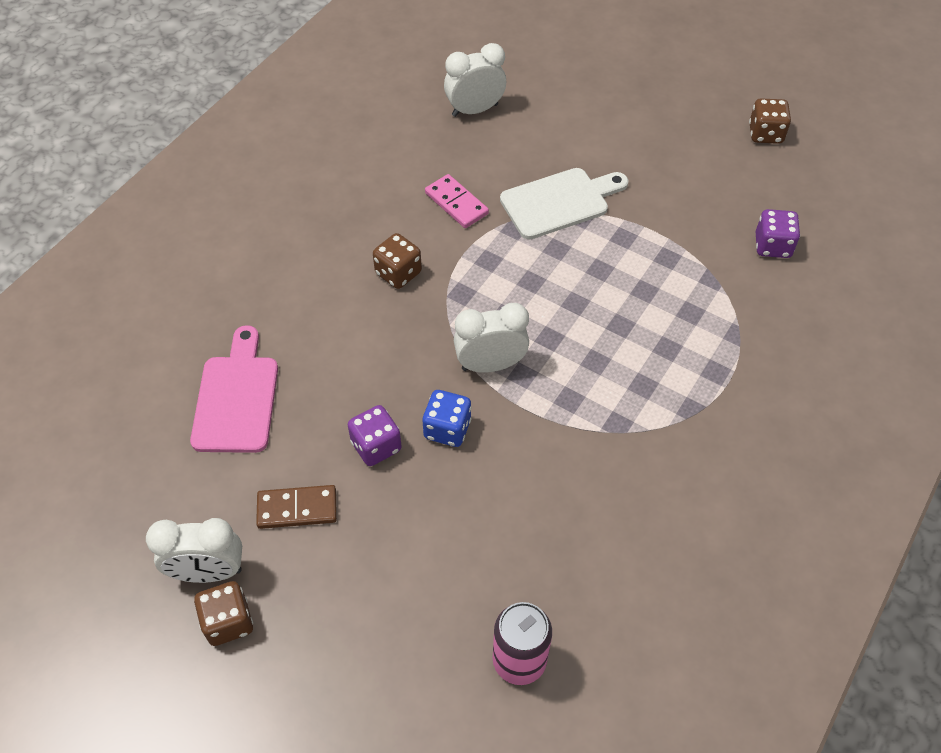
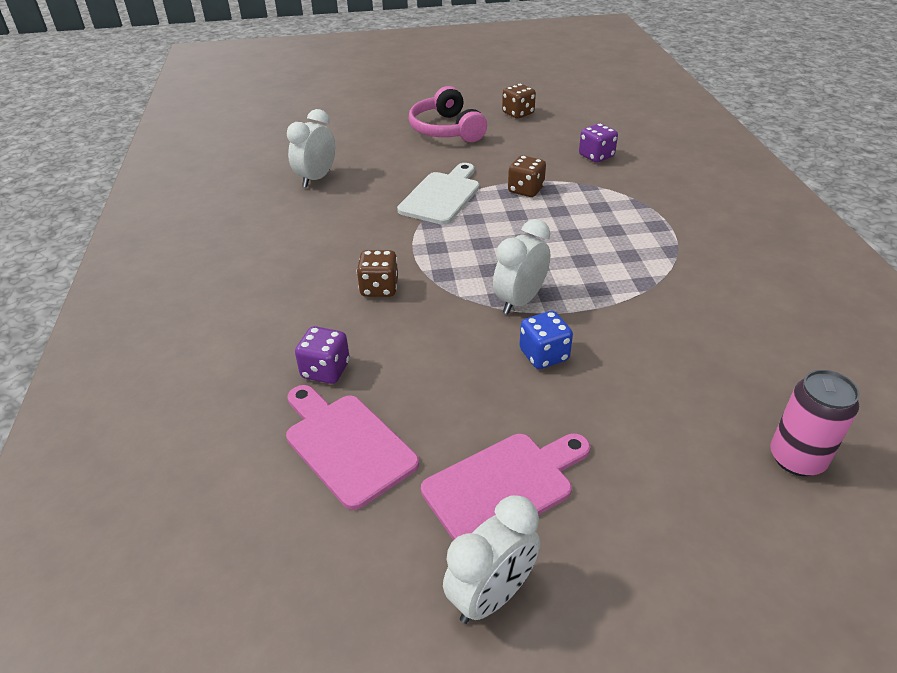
camera: 40 degrees left, 15 degrees down
(228, 622) = (562, 621): brown dice -> brown dice (525, 190)
(297, 508) = (503, 486): brown domino -> pink cutting board
(376, 446) = (507, 400): purple dice -> purple dice (325, 370)
(456, 203) = (370, 230): pink domino -> none
(662, 114) = (446, 130): none -> pink headphones

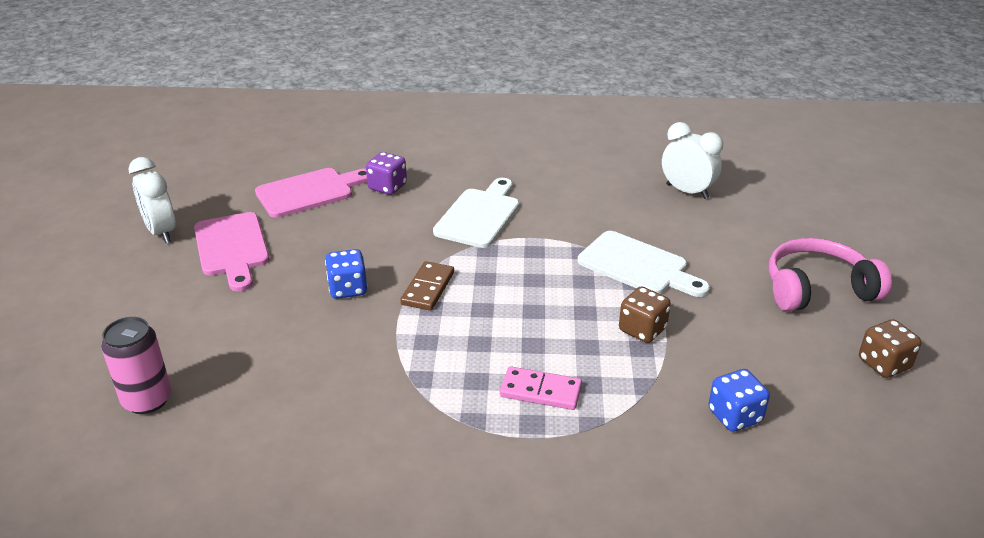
camera: 100 degrees right, 5 degrees down
(379, 288) = (479, 215): brown dice -> white cutting board
(520, 301) = (428, 288): white clock -> brown domino
(596, 156) = (735, 416): purple dice -> blue dice
(620, 226) = (541, 391): none -> pink domino

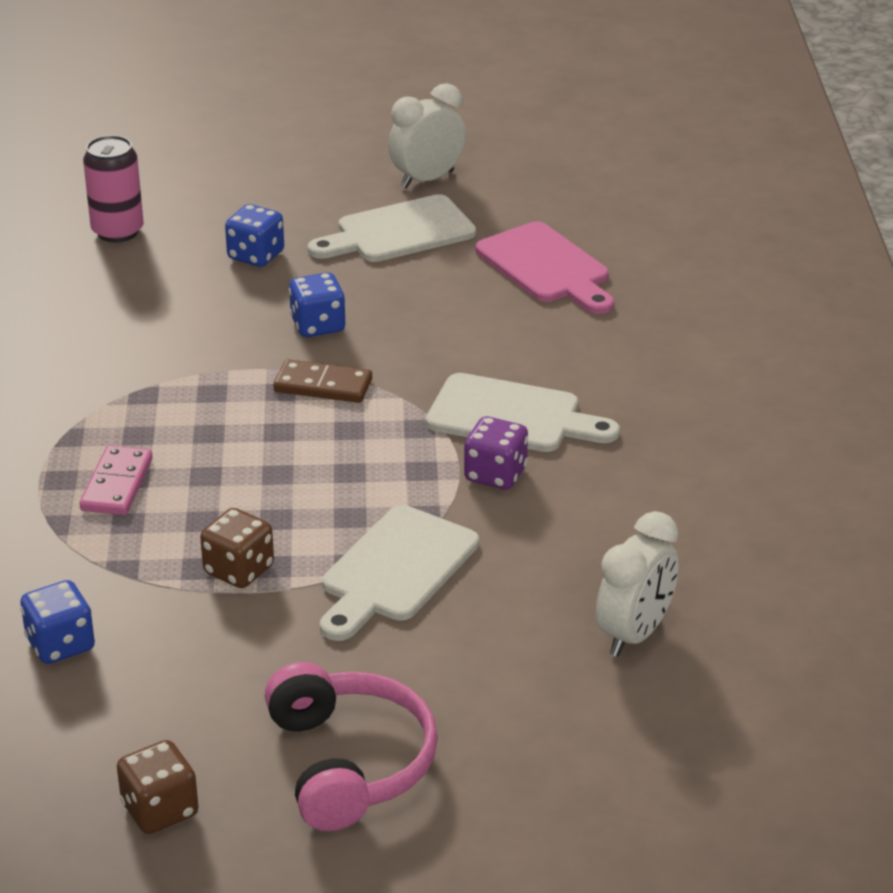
camera: 85 degrees right, 0 degrees up
(232, 248) = (399, 232): pink cutting board -> white cutting board
(232, 317) = (256, 256): none -> blue dice
(387, 187) = (576, 329): purple dice -> purple dice (495, 474)

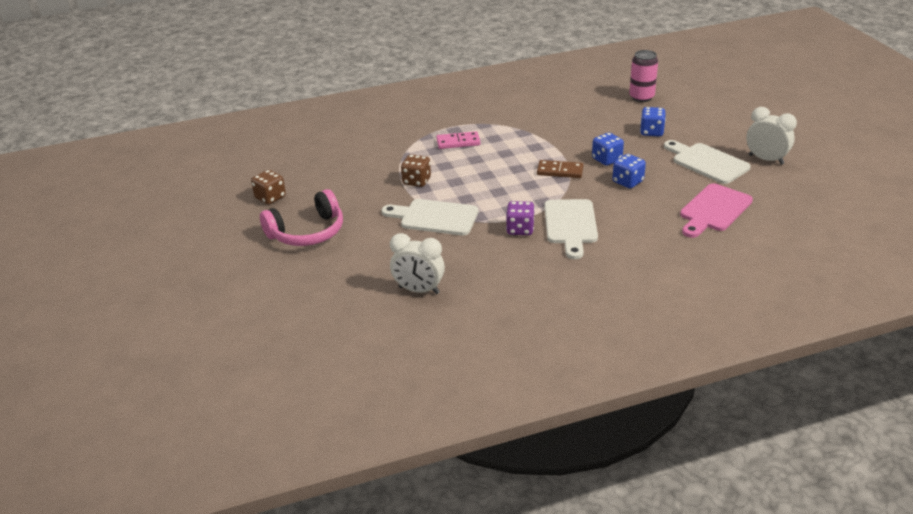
camera: 75 degrees right, 0 degrees up
(60, 644) = (354, 155): blue dice -> blue dice (627, 182)
(323, 385) = (560, 171): brown domino -> brown domino turned 75 degrees counterclockwise

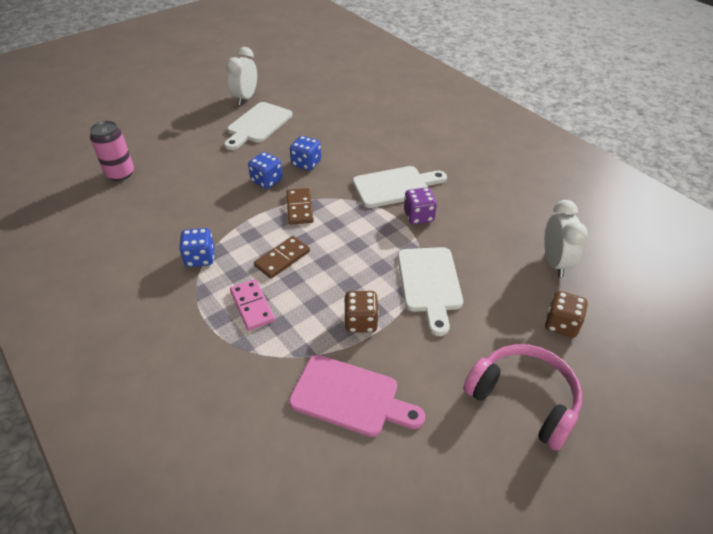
camera: 110 degrees left, 10 degrees up
(270, 197) = (471, 489): brown dice -> brown dice (561, 324)
(500, 157) = (282, 259): none -> brown domino
(651, 132) = (203, 159): blue dice -> blue dice (200, 258)
(714, 210) = (336, 117): pink cutting board -> pink cutting board (350, 397)

